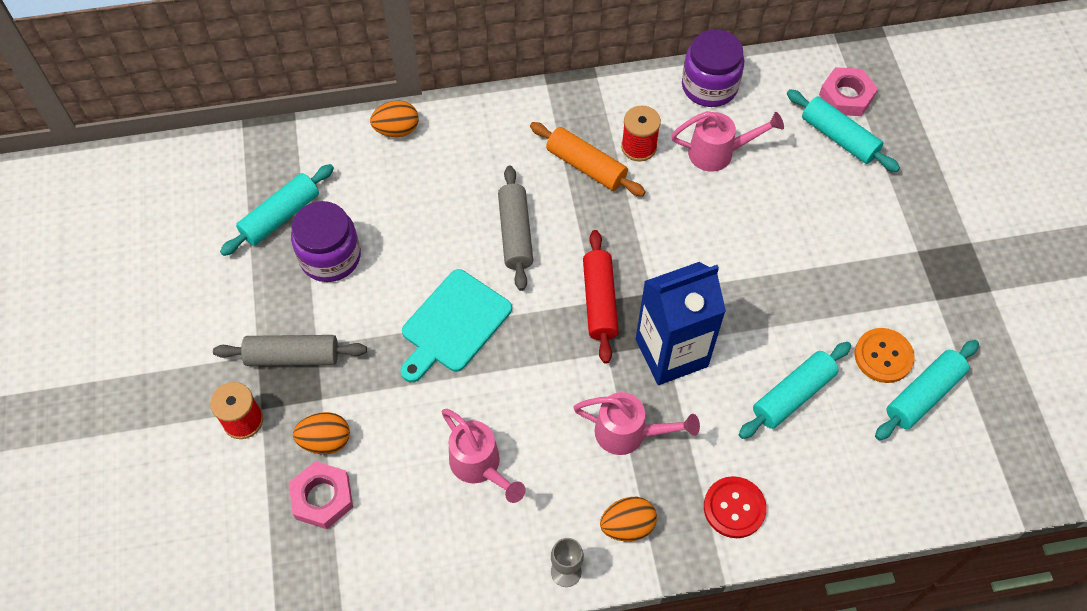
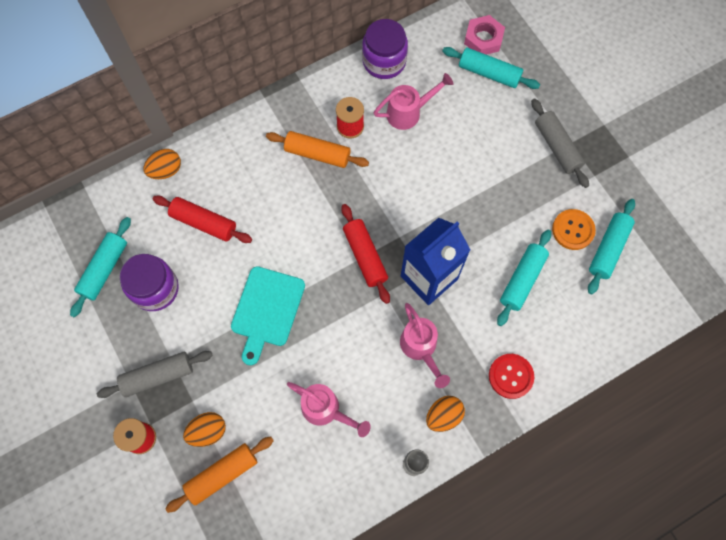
camera: 20 degrees left, 10 degrees up
(322, 497) = (222, 474): pink nut -> orange rolling pin
(418, 201) = (204, 223): none -> red rolling pin
(515, 233) = (285, 224): grey rolling pin -> grey rolling pin (557, 147)
(628, 433) = (420, 348): pink watering can -> pink watering can turned 75 degrees clockwise

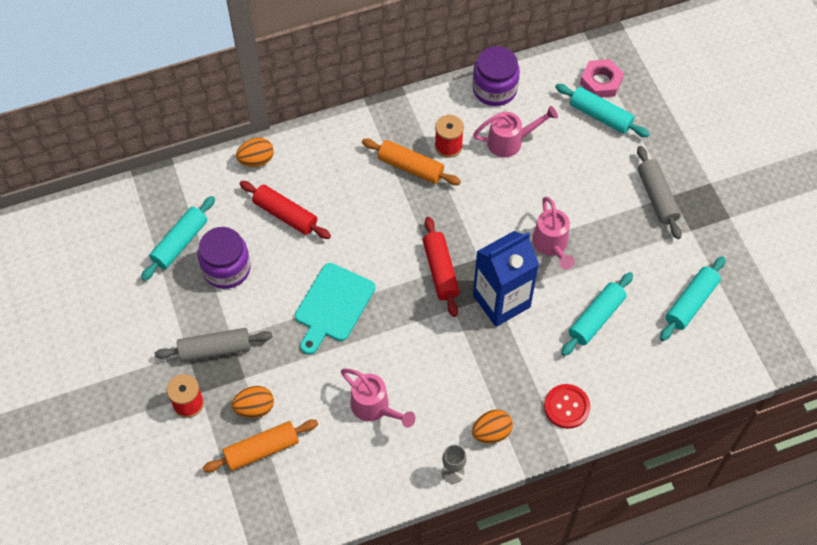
camera: 10 degrees right, 10 degrees down
(420, 348) = (480, 366): pink watering can -> pink watering can (551, 245)
(573, 230) = (658, 279): orange button -> none

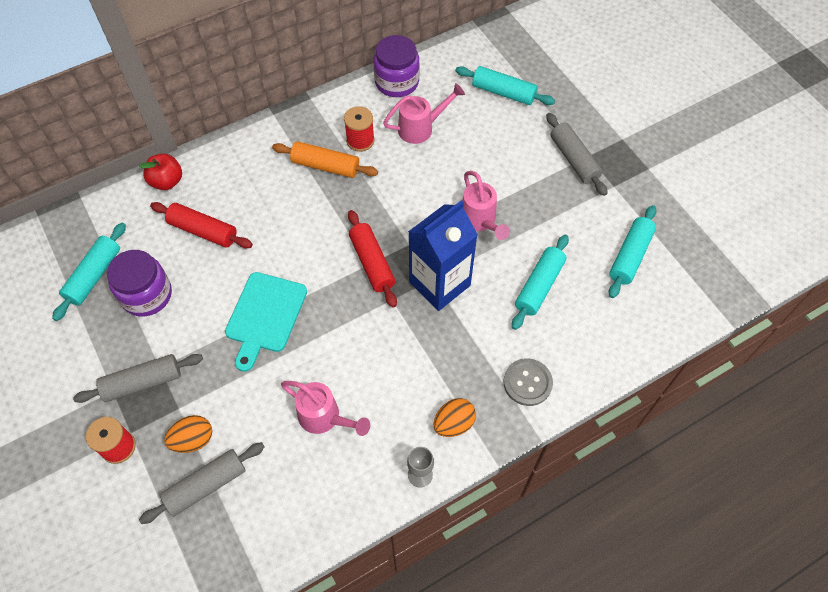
camera: 10 degrees left, 0 degrees up
(256, 160) = (167, 181): orange egg -> red apple
(261, 450) = (206, 485): orange rolling pin -> grey rolling pin
(566, 407) = (527, 383): red button -> grey button
(601, 82) = (497, 62): pink nut -> none

